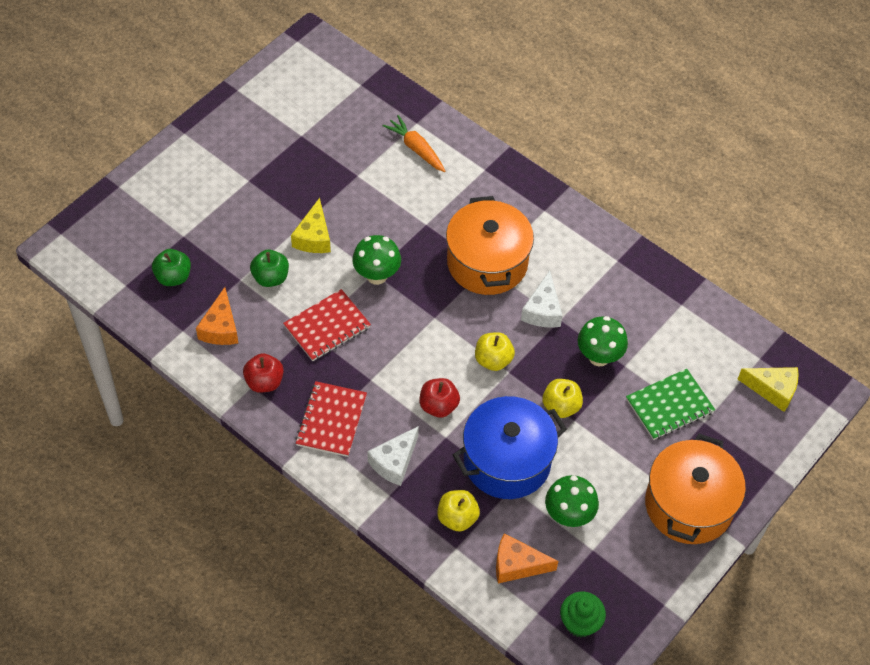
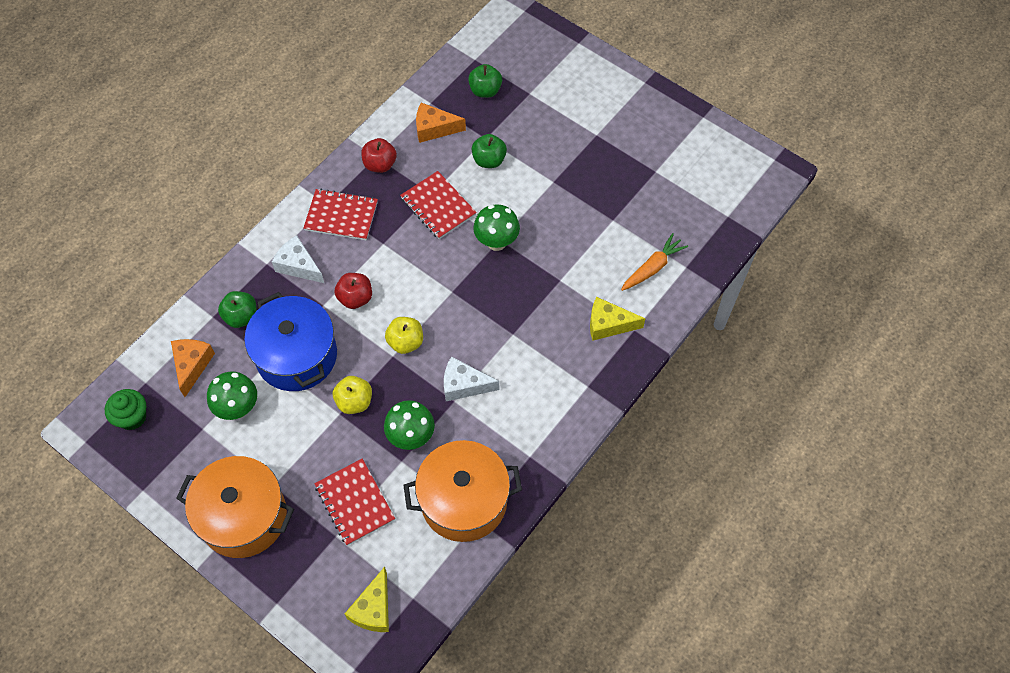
camera: 90 degrees right, 5 degrees up
(314, 237) = (536, 190): yellow cheese -> yellow cheese (608, 324)
(457, 518) = (241, 317): yellow apple -> green apple
(487, 262) = (518, 334): orange pot -> orange pot (464, 501)
(669, 406) = (355, 502): green notebook -> red notebook

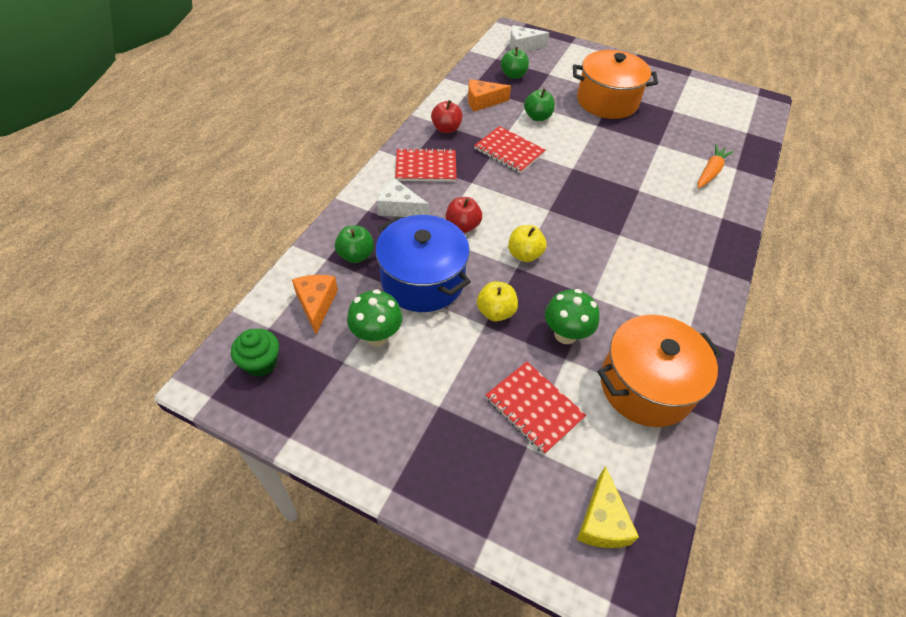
camera: 15 degrees left, 10 degrees down
(243, 516) = (416, 445): orange pot -> orange pot (607, 101)
(464, 385) = (595, 282): white cheese -> white cheese (522, 46)
(496, 242) = (571, 170): green mushroom -> none
(608, 324) = (698, 216): yellow cheese -> none

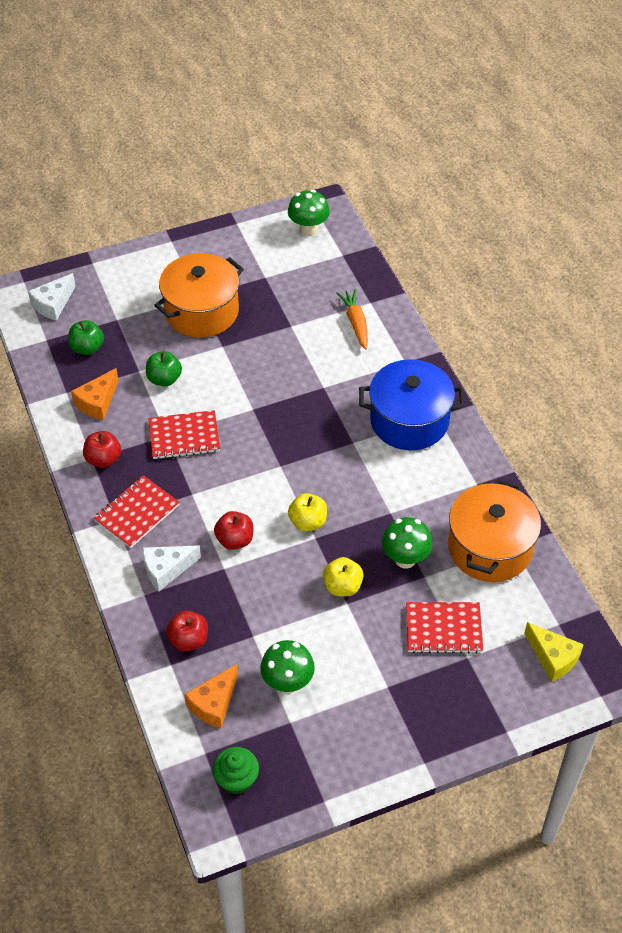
camera: 45 degrees left, 0 degrees up
(316, 304) = (214, 703): orange cheese -> orange cheese turned 90 degrees counterclockwise
(356, 255) = (189, 640): green apple -> red apple
(422, 280) = (263, 612): blue pot -> blue pot (409, 420)
(737, 106) = (308, 229): none -> green mushroom

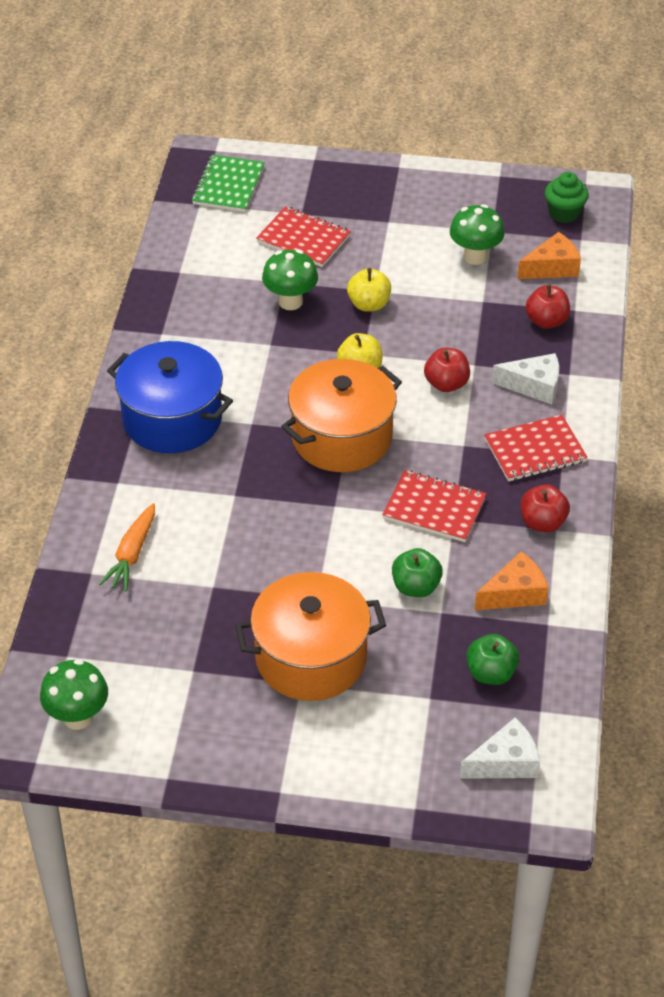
camera: 150 degrees left, 5 degrees down
(490, 548) = (202, 278): orange pot -> orange pot (342, 437)
(553, 657) = (228, 185): yellow cheese -> green notebook

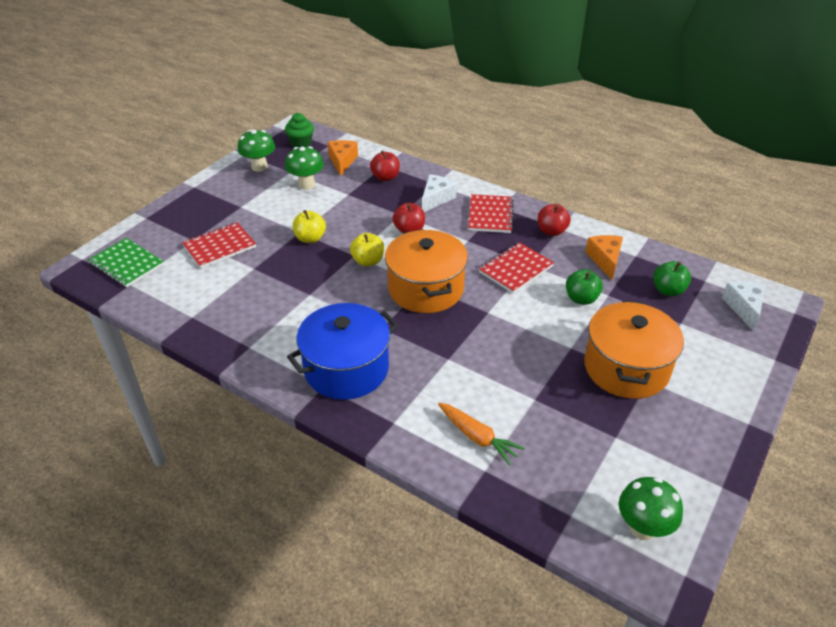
camera: 65 degrees left, 5 degrees down
(290, 302) = (275, 271): green mushroom -> green mushroom (259, 167)

